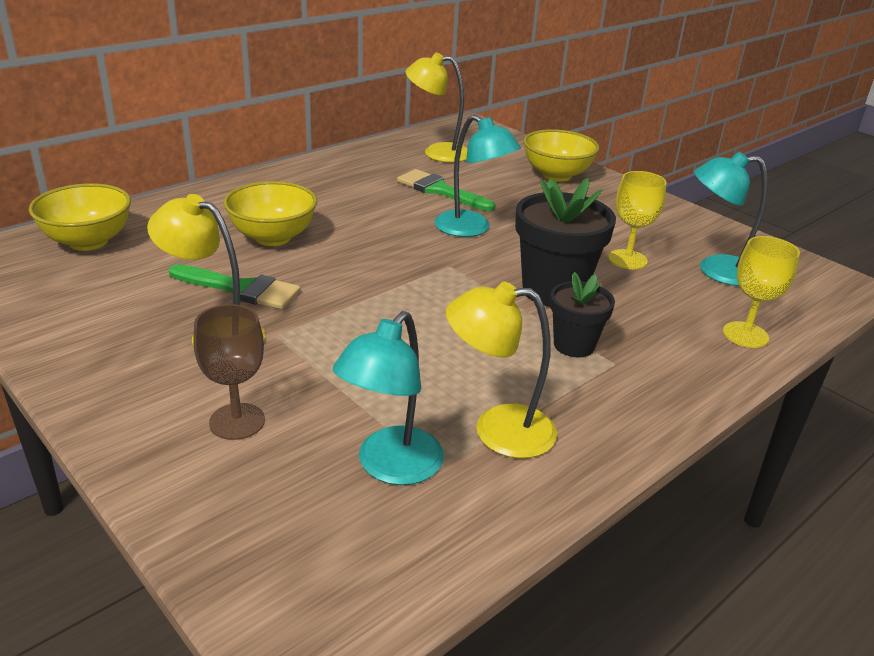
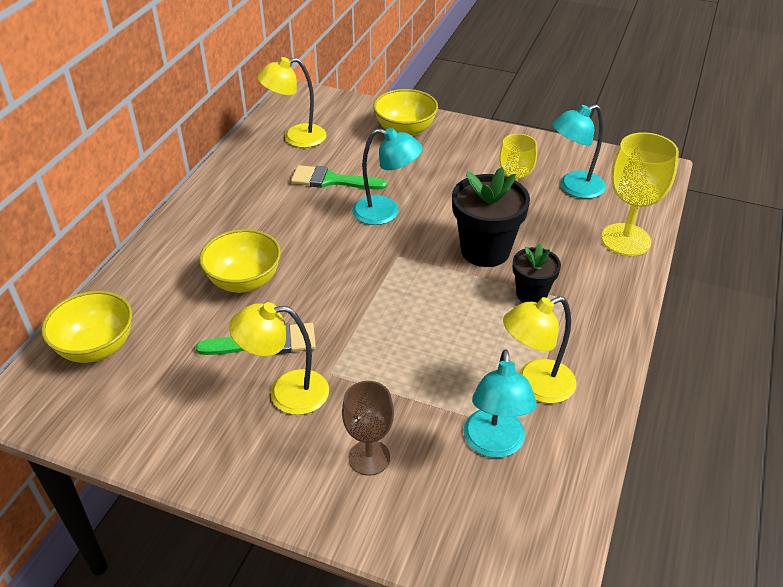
camera: 25 degrees left, 10 degrees up
(745, 335) = (626, 240): yellow goblet -> yellow goblet, size x1.52

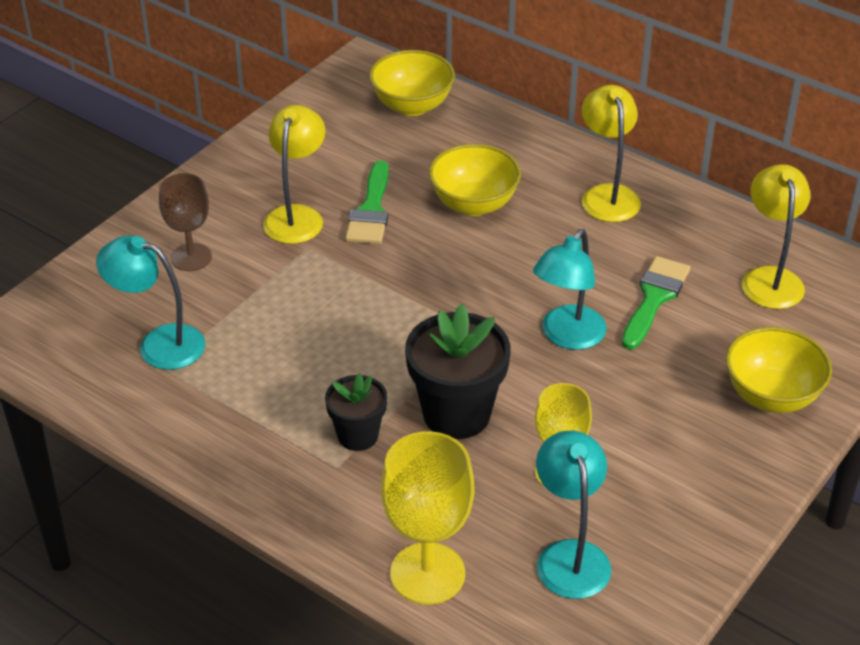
camera: 105 degrees right, 0 degrees up
(535, 385) = (216, 396): yellow lamp -> yellow lamp (607, 195)

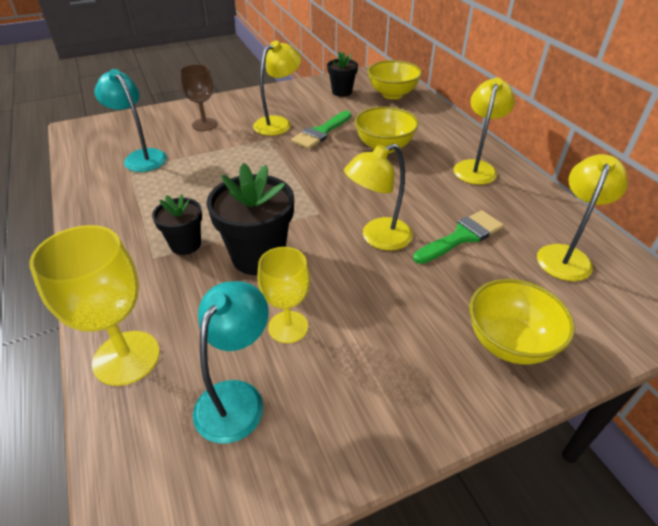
camera: 30 degrees right, 0 degrees up
(336, 125) = (342, 92): none -> black flower pot
(567, 337) = (377, 238): turquoise lamp -> yellow lamp

